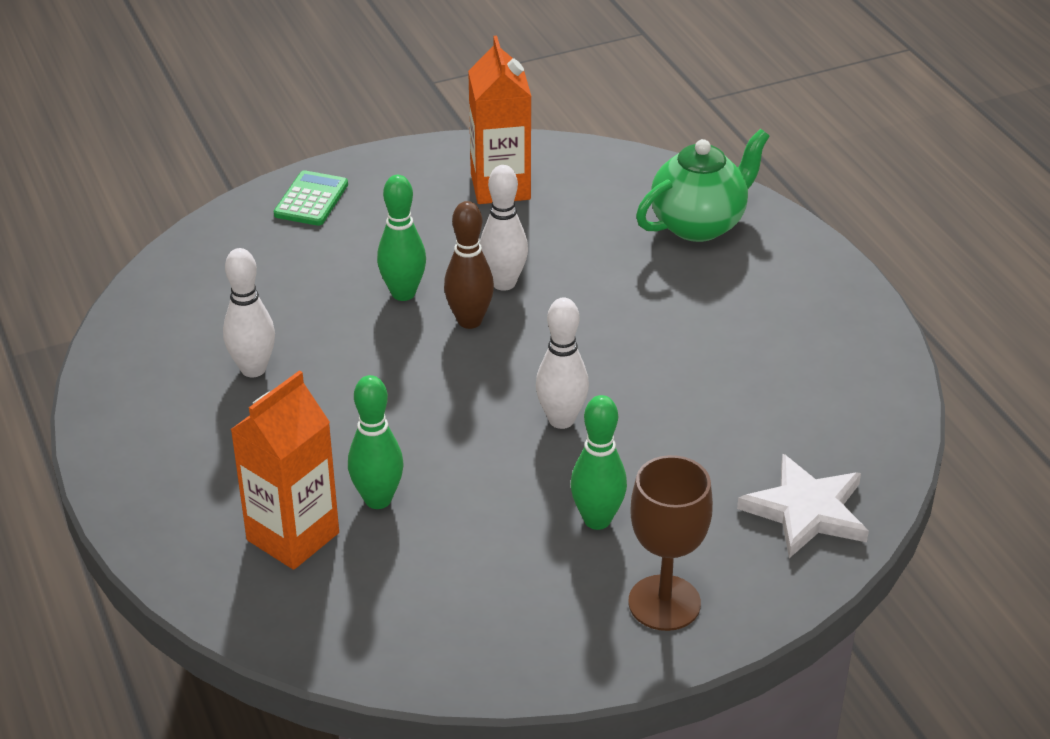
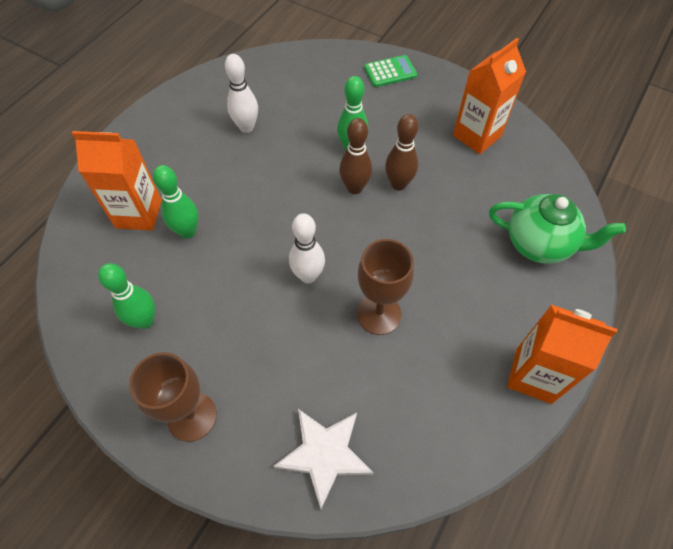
camera: 55 degrees right, 20 degrees up
(504, 283) = (398, 184): white bowling pin -> brown bowling pin
(597, 520) = (239, 341): green bowling pin -> green bowling pin (145, 321)
(670, 387) = (378, 314): none -> brown goblet
(848, 314) = (533, 375): none -> orange carton

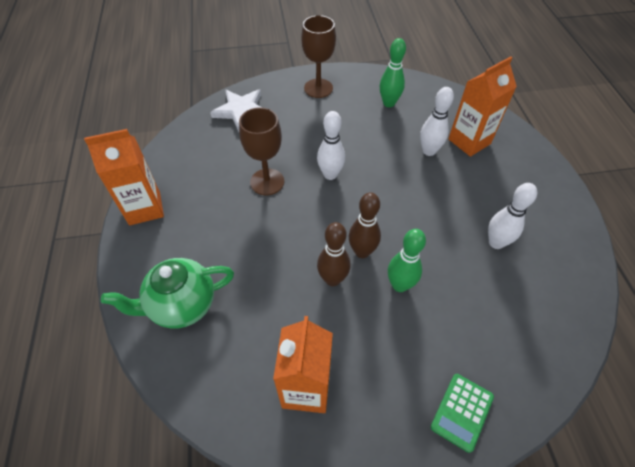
camera: 140 degrees right, 5 degrees down
(187, 231) = (429, 151): green bowling pin -> white bowling pin

